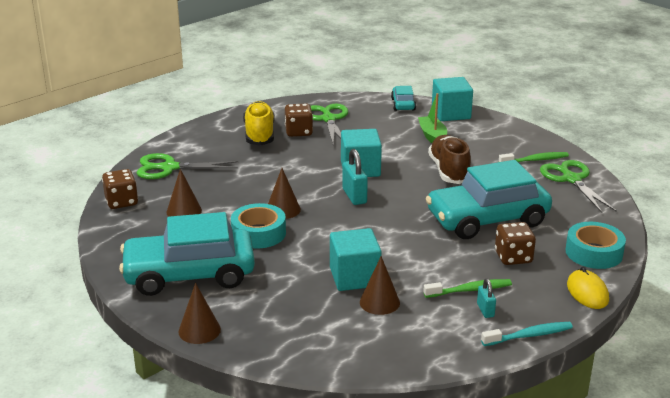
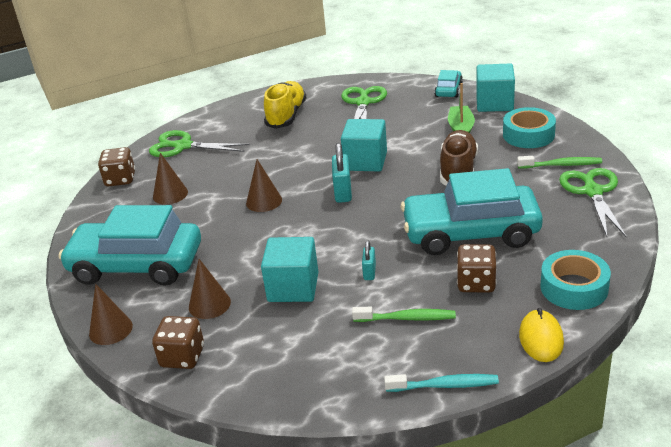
camera: 20 degrees right, 5 degrees up
(258, 233) = (226, 226): turquoise tape -> turquoise tape (528, 135)
(298, 132) = (326, 115): brown dice -> brown dice (182, 357)
(379, 302) = (303, 321): brown cone -> brown cone (209, 304)
(485, 310) = (411, 346): turquoise padlock -> turquoise padlock (369, 272)

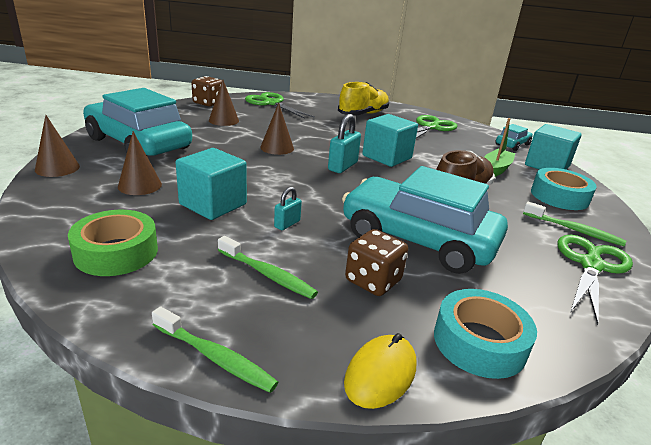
camera: 25 degrees right, 5 degrees down
(182, 357) = (64, 206): brown dice -> none
(284, 365) = (116, 252): none -> green tape
(445, 385) = (215, 357): turquoise toothbrush -> green toothbrush

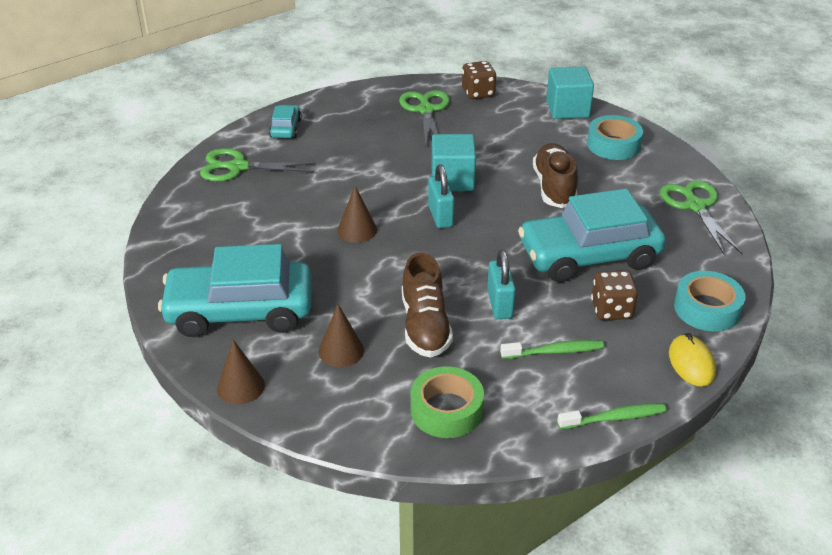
camera: 40 degrees left, 10 degrees up
(208, 103) = (178, 210): brown dice -> brown dice (478, 93)
(213, 204) = (425, 326): turquoise cube -> brown shoe
(224, 120) = (246, 226): brown cone -> none
(287, 224) = (500, 304): turquoise padlock -> turquoise padlock, size x1.68
(363, 114) = (345, 127): yellow shoe -> none
(496, 169) = (542, 139): green boat -> none
(512, 144) = (514, 94): turquoise car -> turquoise car (285, 128)
(574, 230) = (656, 178): green toothbrush -> none

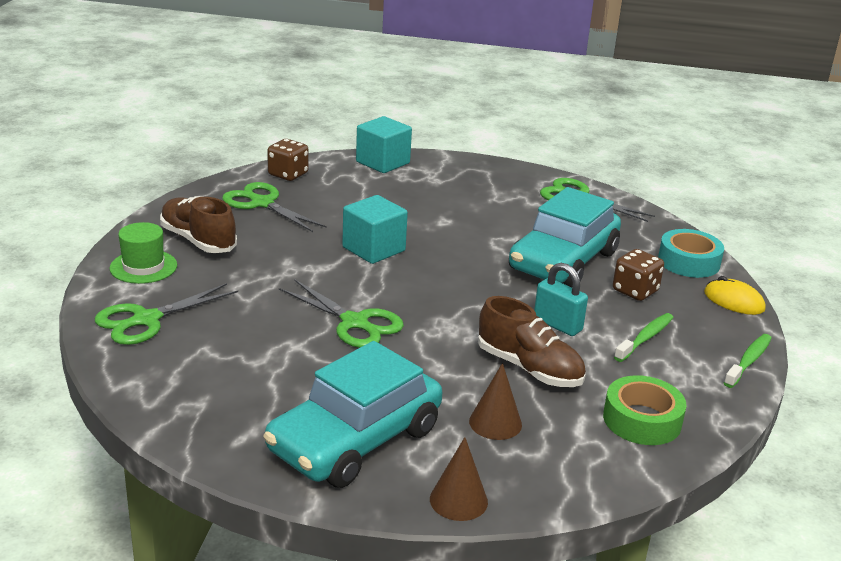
camera: 45 degrees left, 10 degrees down
(285, 128) = (143, 267): turquoise car -> green hat
(357, 230) = (354, 323): brown cone -> green scissors
(440, 216) = (408, 281): turquoise padlock -> none
(554, 187) = (462, 223): brown shoe -> brown shoe (198, 240)
(613, 145) = (458, 176): turquoise tape -> none

